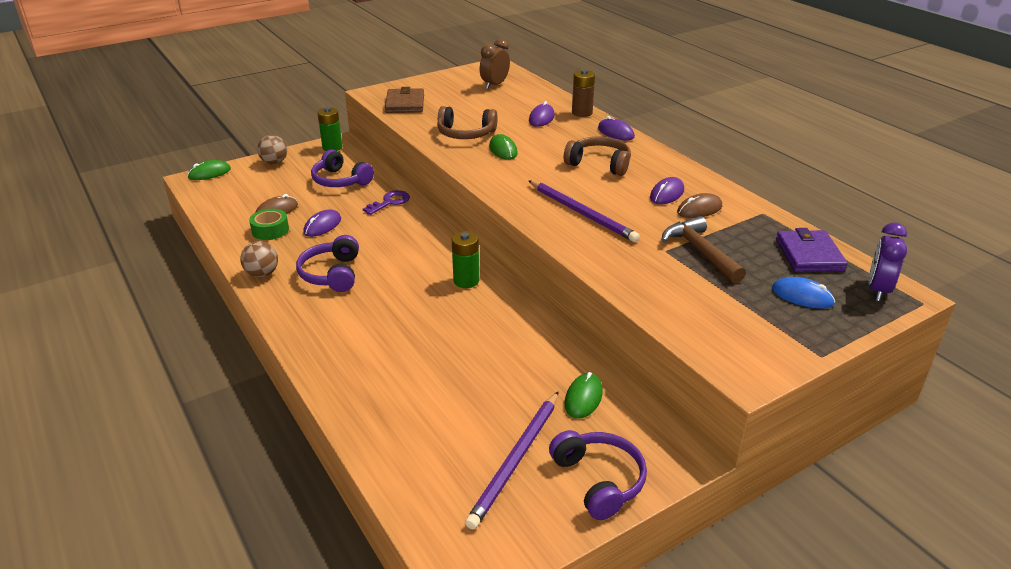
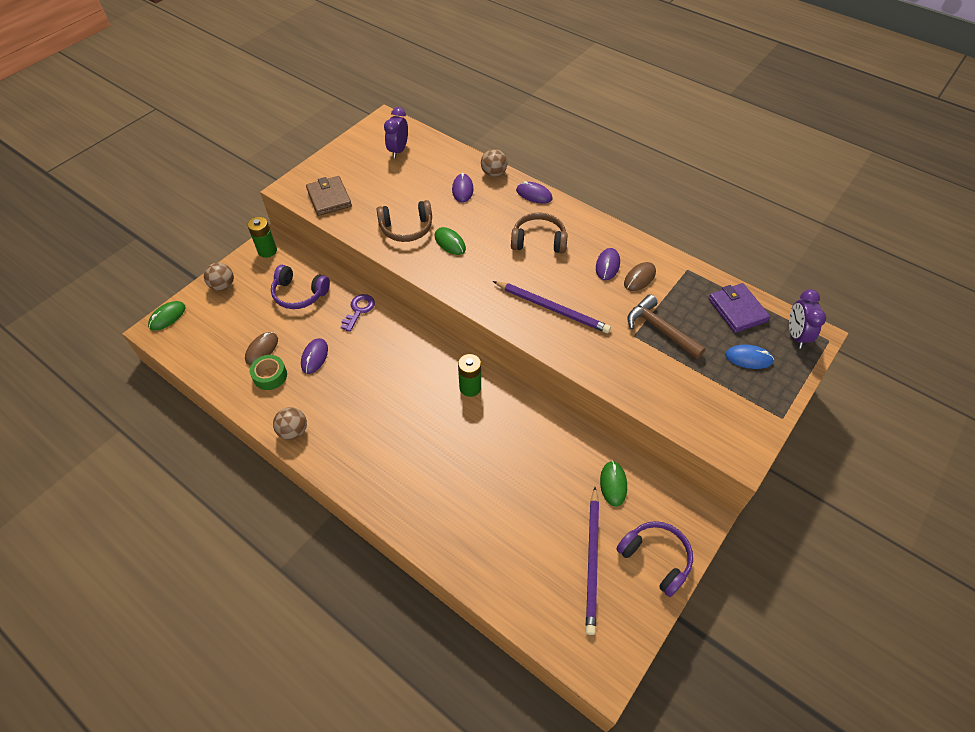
camera: 20 degrees left, 20 degrees up
(332, 274) = (354, 413): purple headphones -> none
(494, 85) = (398, 150): brown clock -> purple clock
(582, 113) = (494, 173): brown battery -> brown ball

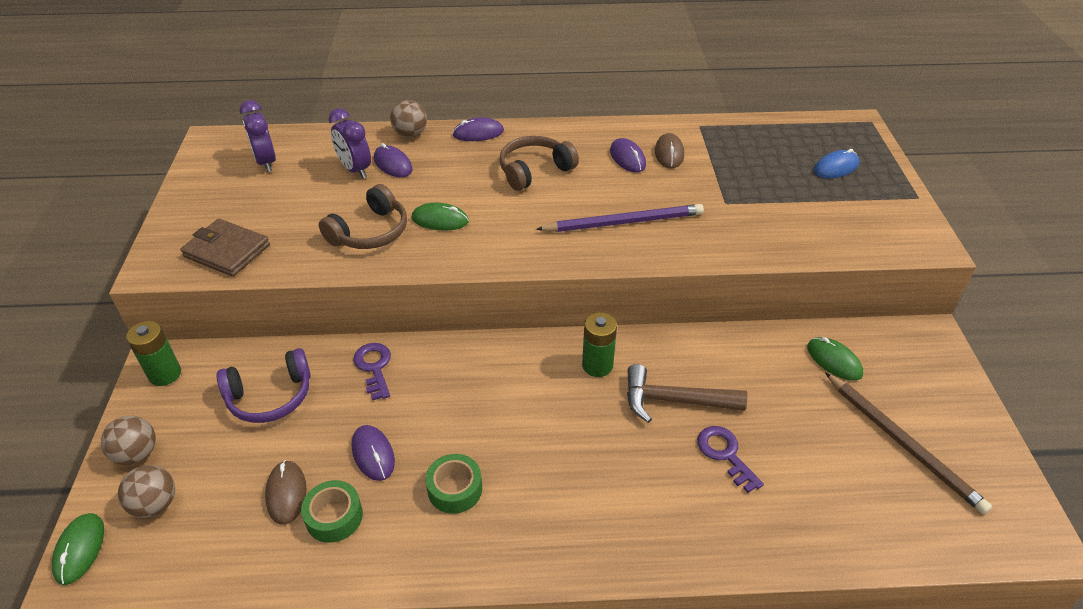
camera: 40 degrees left, 10 degrees down
(293, 431) = (442, 559): brown ball -> brown ball (155, 504)
(332, 402) = (455, 489): none -> green tape
(481, 487) = (725, 454): none -> purple key
(592, 561) = (902, 443): purple pencil -> brown pencil
(656, 558) = (945, 399): purple headphones -> none
(659, 329) = (740, 185): brown hammer -> brown hammer (674, 400)
(737, 310) = (779, 136): purple wallet -> none
(795, 335) = (845, 131): purple clock -> purple clock (355, 170)

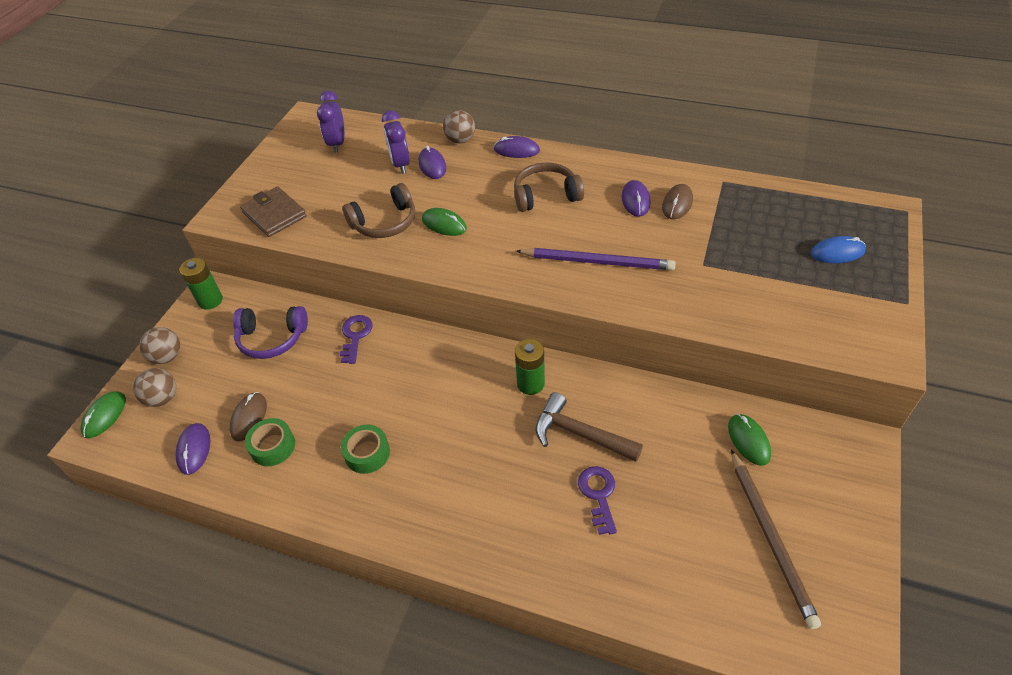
camera: 25 degrees right, 5 degrees up
(373, 454) = (322, 406): purple mouse -> purple mouse (194, 449)

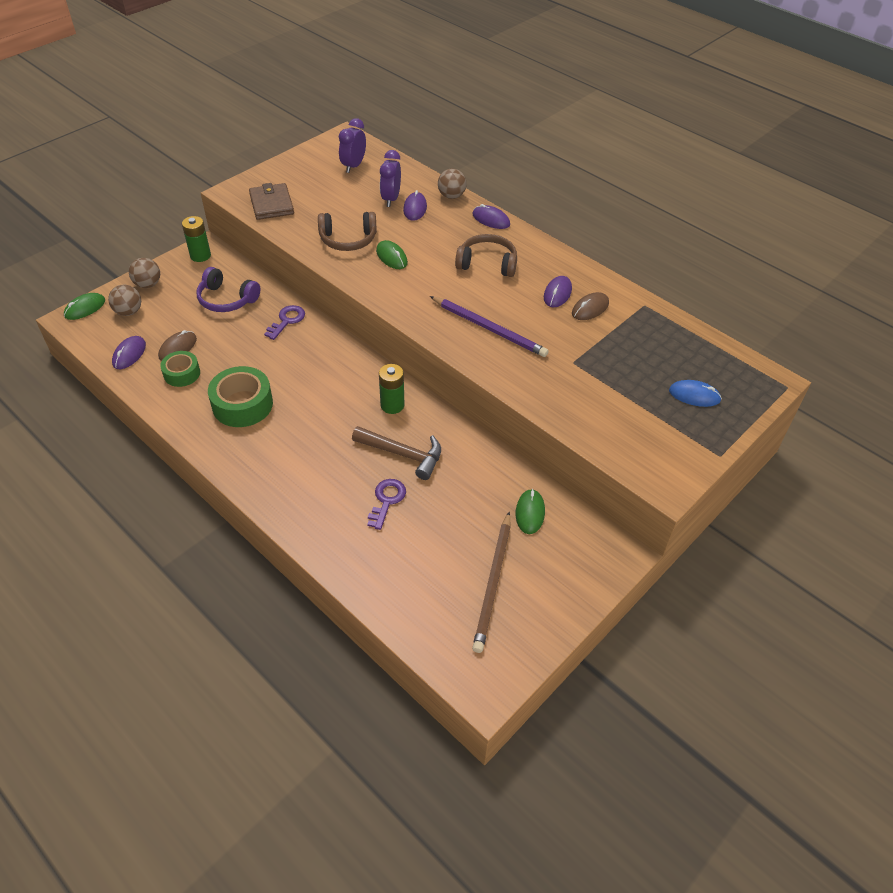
camera: 20 degrees right, 0 degrees up
(367, 453) = (242, 404): green tape -> green tape, size x1.62
(579, 434) = (403, 454): brown hammer -> brown hammer turned 150 degrees clockwise

